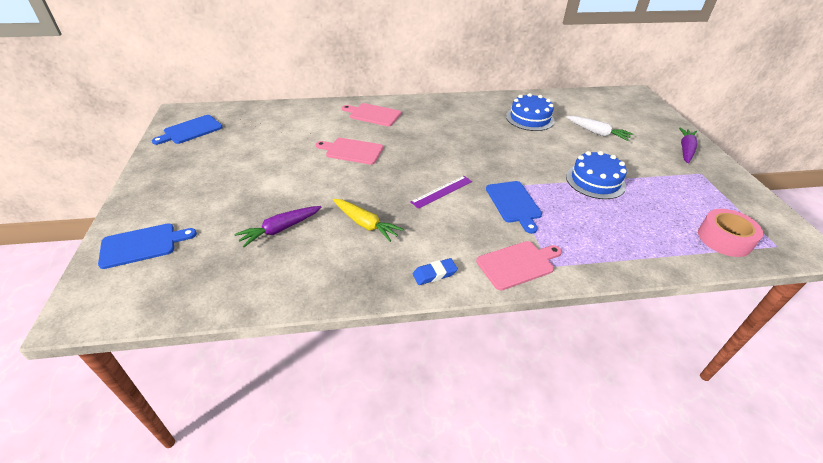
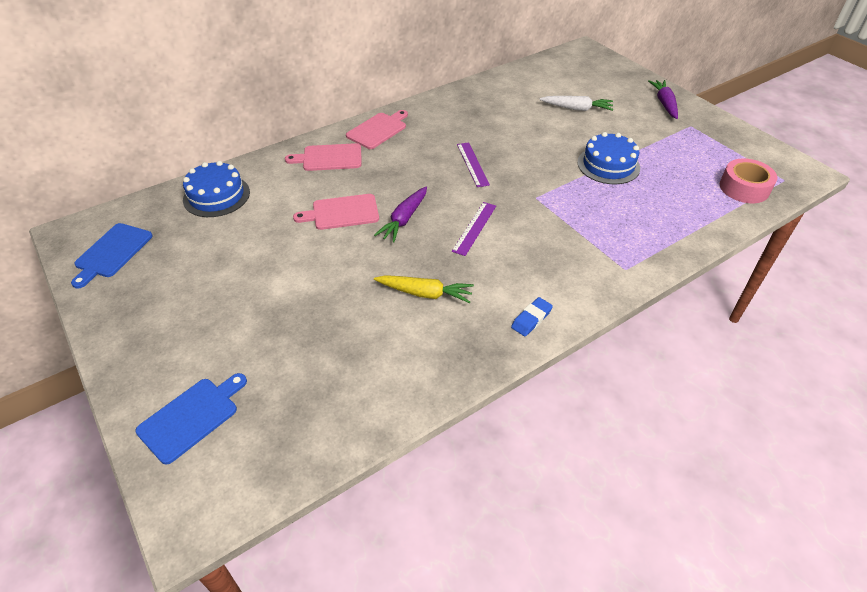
camera: 25 degrees left, 5 degrees up
(280, 229) = (339, 335): purple carrot -> purple carrot (404, 219)
(476, 147) = (472, 164): none -> purple ruler
(514, 203) = (552, 216): blue cutting board -> none
(517, 264) = (597, 279): pink cutting board -> pink cutting board (378, 130)
(529, 118) = (502, 111): blue cake -> blue cake (216, 196)

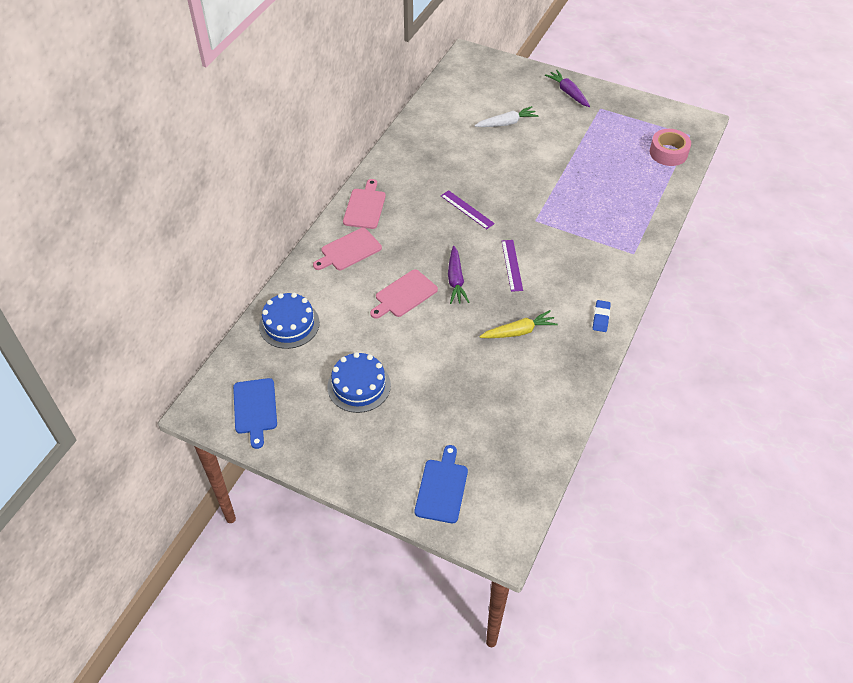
camera: 30 degrees left, 5 degrees up
(608, 165) = (566, 170): blue cake -> blue cake (359, 386)

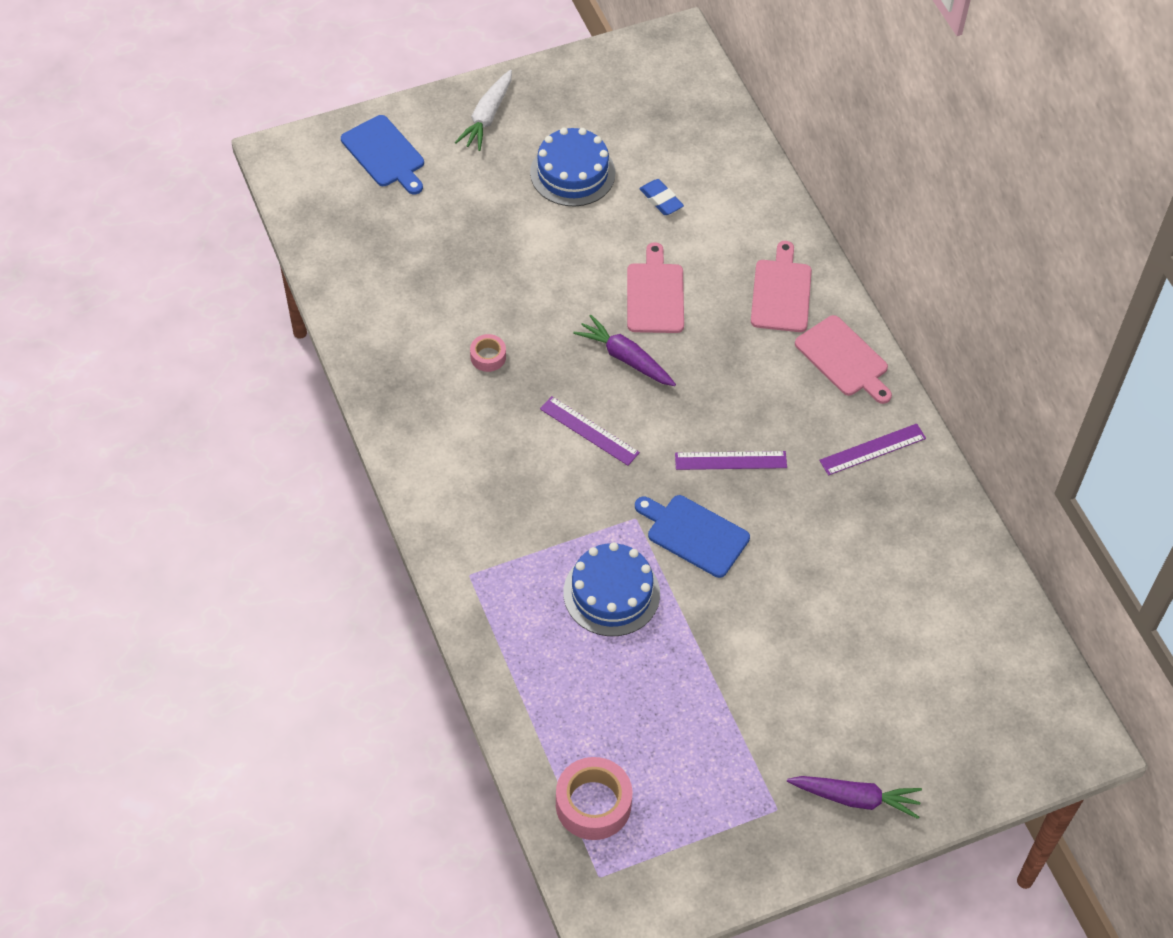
camera: 130 degrees right, 5 degrees up
(255, 409) = (634, 80): blue cutting board -> blue cutting board (694, 534)
(289, 324) = (720, 170): blue cake -> blue cake (611, 593)
(405, 171) = (872, 449): none -> purple ruler
(506, 123) = (861, 650): white carrot -> white carrot (487, 117)
(519, 331) = (488, 357): yellow carrot -> pink tape
(601, 318) = (419, 449): blue eraser -> blue eraser (661, 200)

